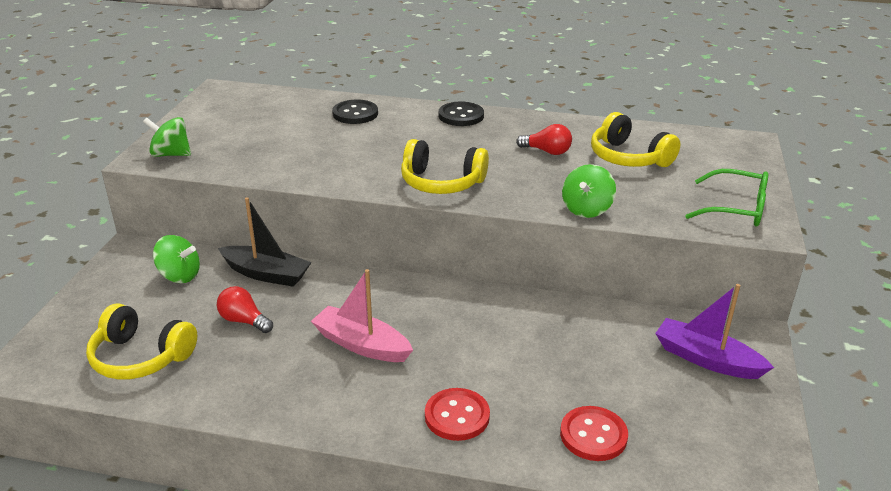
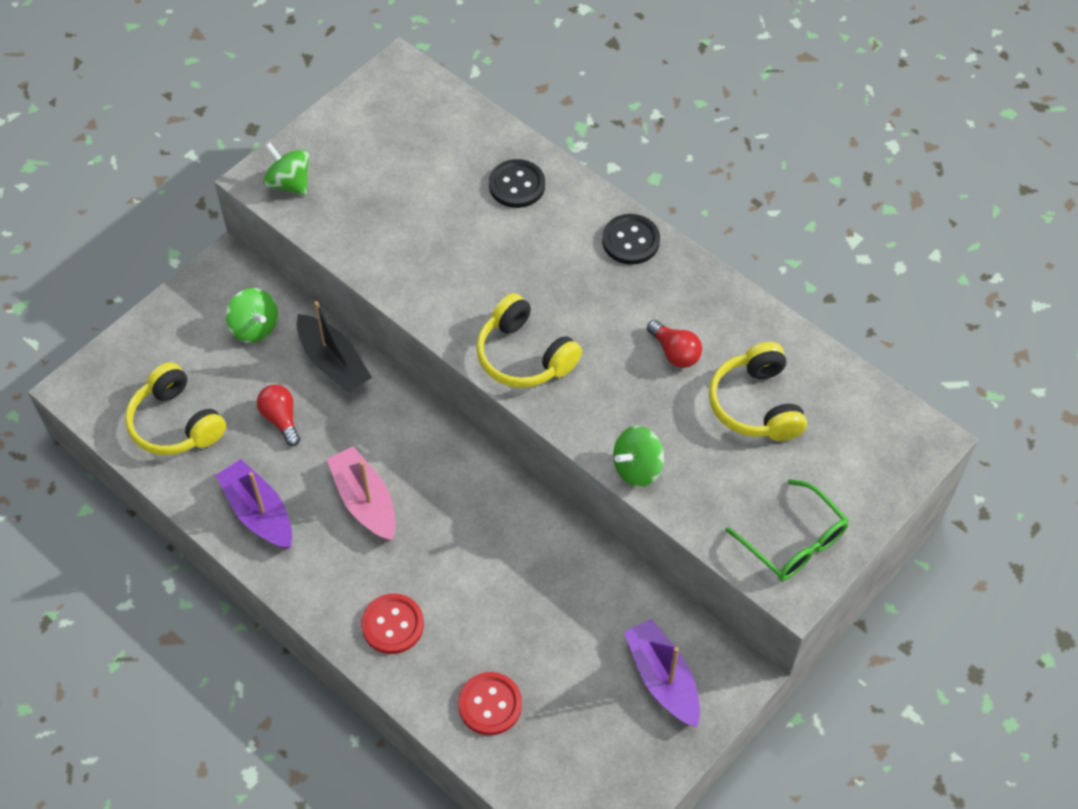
camera: 30 degrees right, 25 degrees up
(267, 388) = (259, 512): none -> purple boat

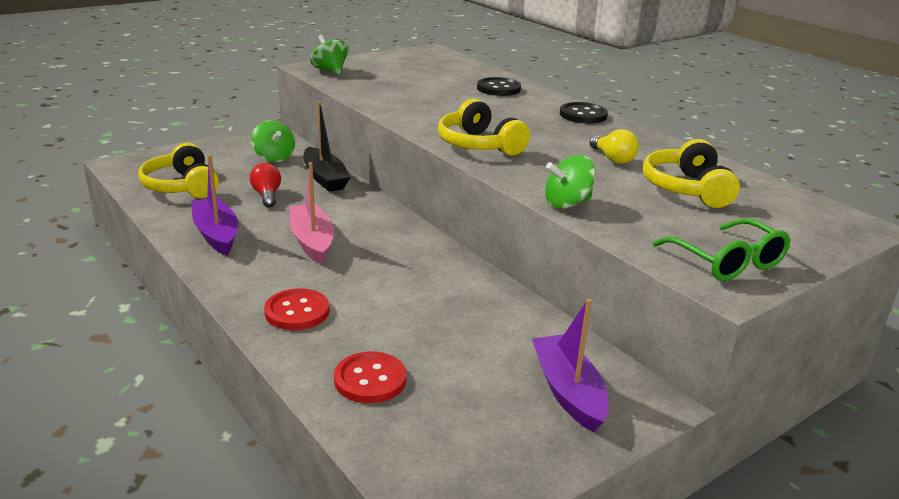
camera: 10 degrees right, 30 degrees down
(675, 352) = (612, 159): red light bulb -> yellow light bulb

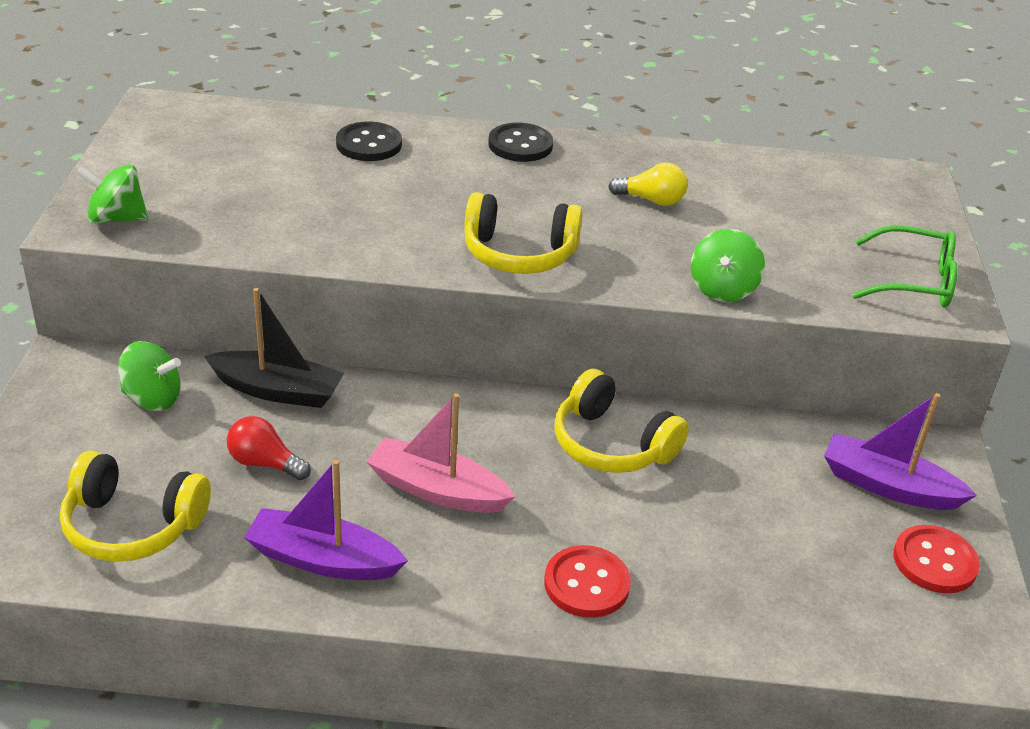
camera: 50 degrees left, 10 degrees up
(370, 380) = (765, 599): red button -> red button (934, 561)
(687, 189) = (762, 207): yellow headphones -> yellow headphones (612, 444)

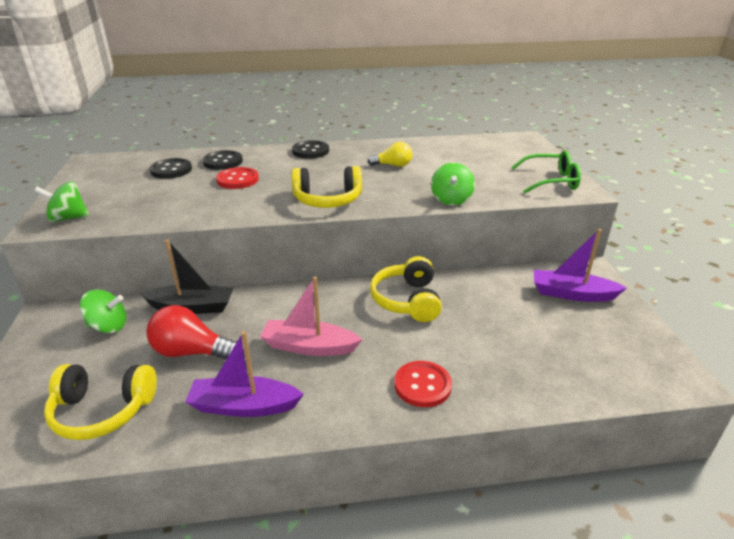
camera: 10 degrees left, 5 degrees down
(265, 463) = (191, 352): red light bulb -> red light bulb, size x1.53
(283, 148) = (171, 170): none -> black button
(612, 444) = (407, 300): yellow headphones -> yellow headphones turned 60 degrees clockwise
(934, 561) = (618, 329): red button -> red button (237, 180)

